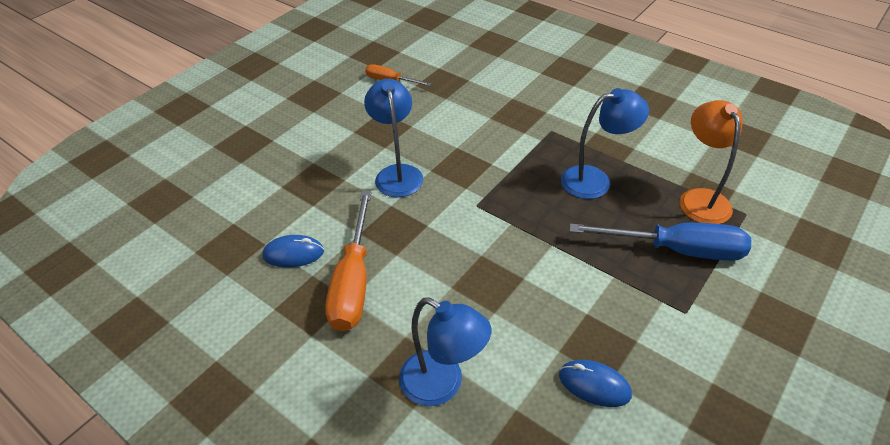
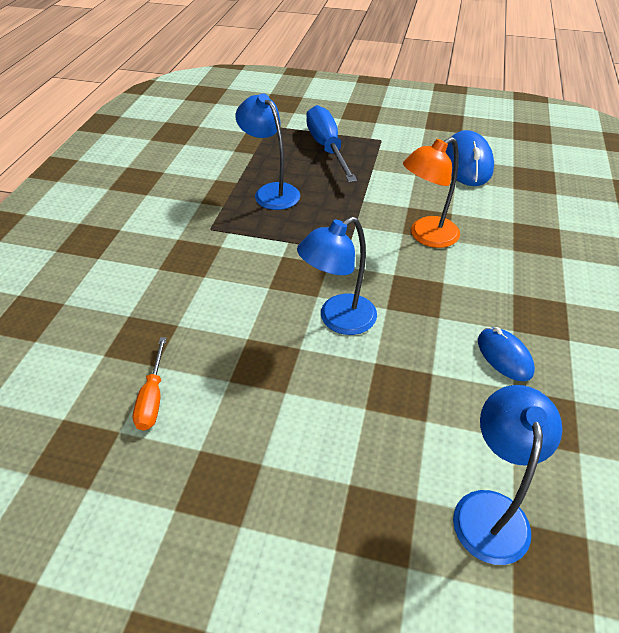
camera: 115 degrees left, 0 degrees up
(353, 281) = (494, 298): orange screwdriver -> none
(442, 385) = (530, 220): blue lamp -> blue lamp (490, 509)
(594, 385) = (467, 163): blue mouse -> blue mouse, size x1.71
(700, 198) = (265, 144): orange lamp -> orange lamp (426, 236)

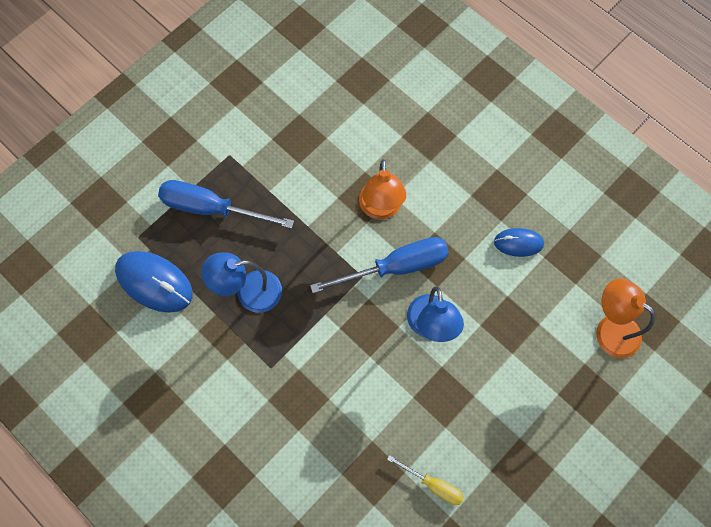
camera: 60 degrees left, 25 degrees up
(153, 398) = (433, 484): orange screwdriver -> yellow screwdriver
(378, 269) = (396, 267): none -> blue screwdriver
(467, 163) = (310, 112): blue mouse -> blue mouse (154, 282)
(490, 509) = (609, 329): blue lamp -> orange lamp

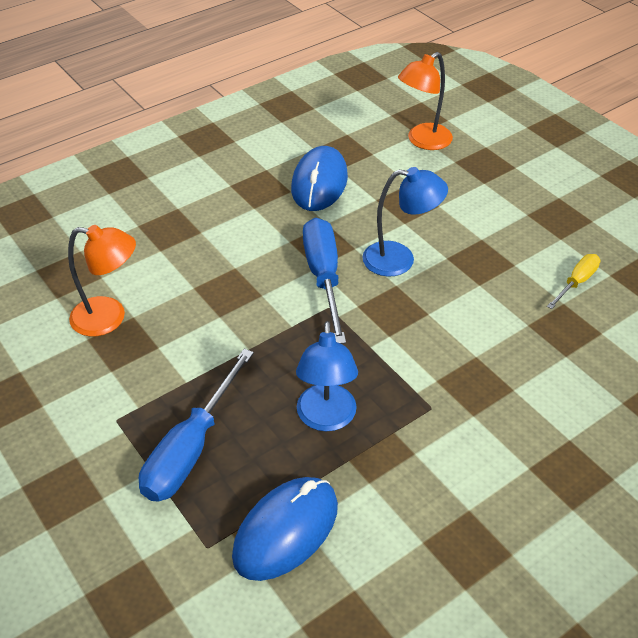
camera: 80 degrees left, 25 degrees down
(380, 209) = (247, 280): orange lamp -> orange lamp (109, 318)
(518, 243) = (319, 183): blue mouse -> blue mouse, size x1.71

